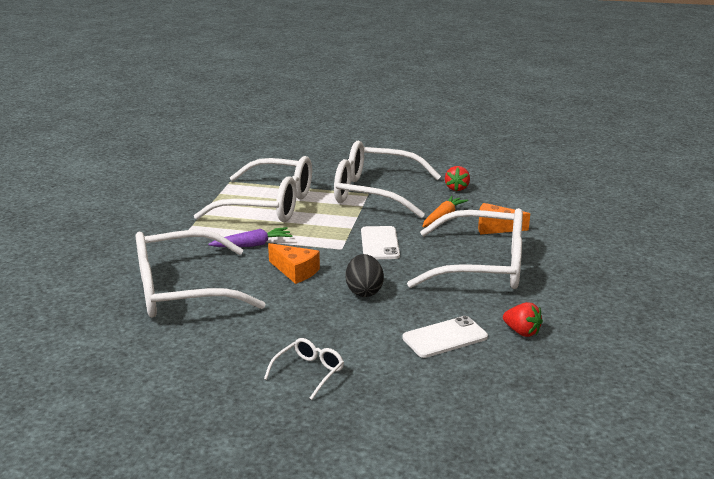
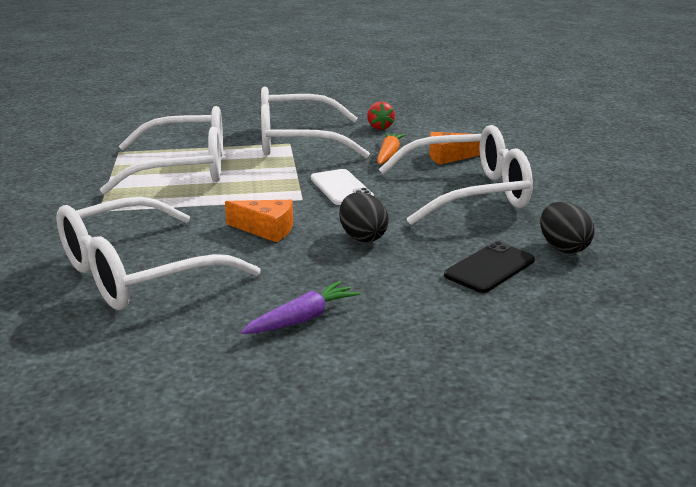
camera: 20 degrees left, 0 degrees up
(252, 245) = (194, 210): purple carrot -> purple carrot (302, 319)
(309, 372) = (368, 335): white glasses -> none
(445, 337) = (490, 268): white phone -> black phone
(522, 332) = (563, 248): red strawberry -> black egg

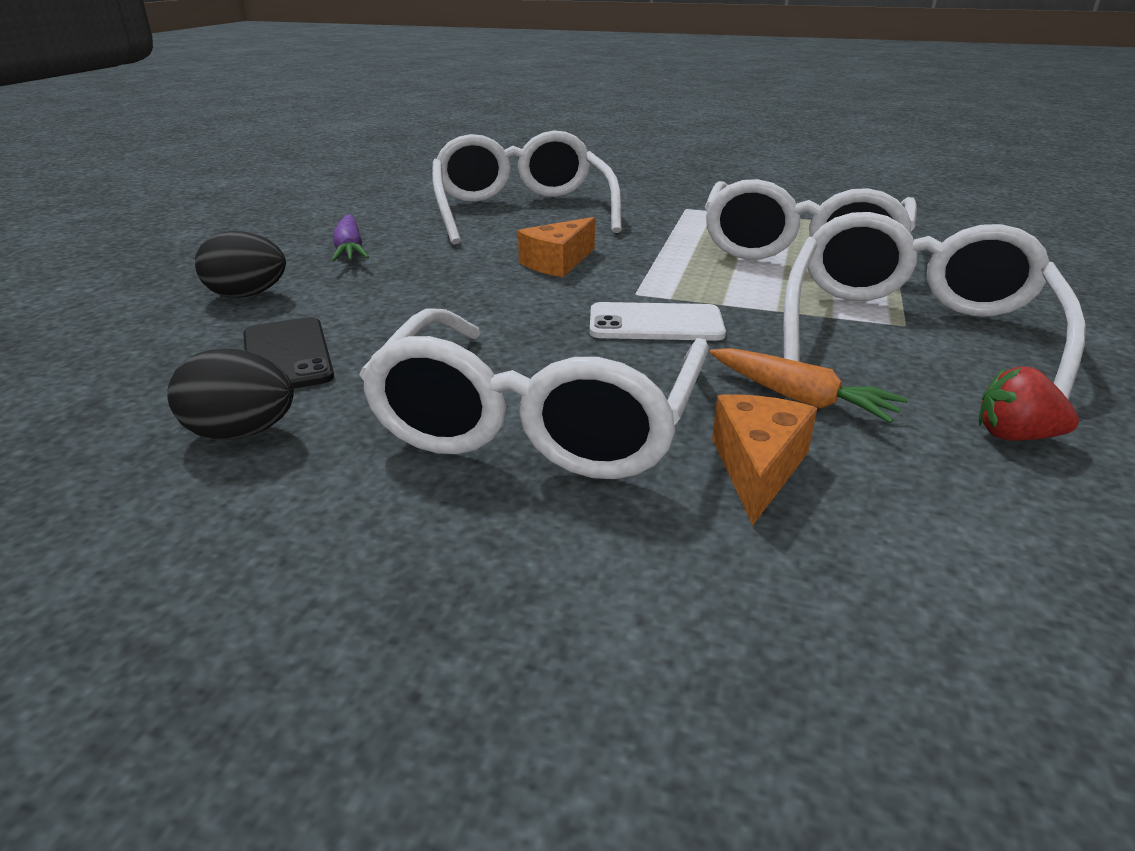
camera: 115 degrees right, 5 degrees up
(362, 237) = (475, 304): black egg -> black egg (247, 295)

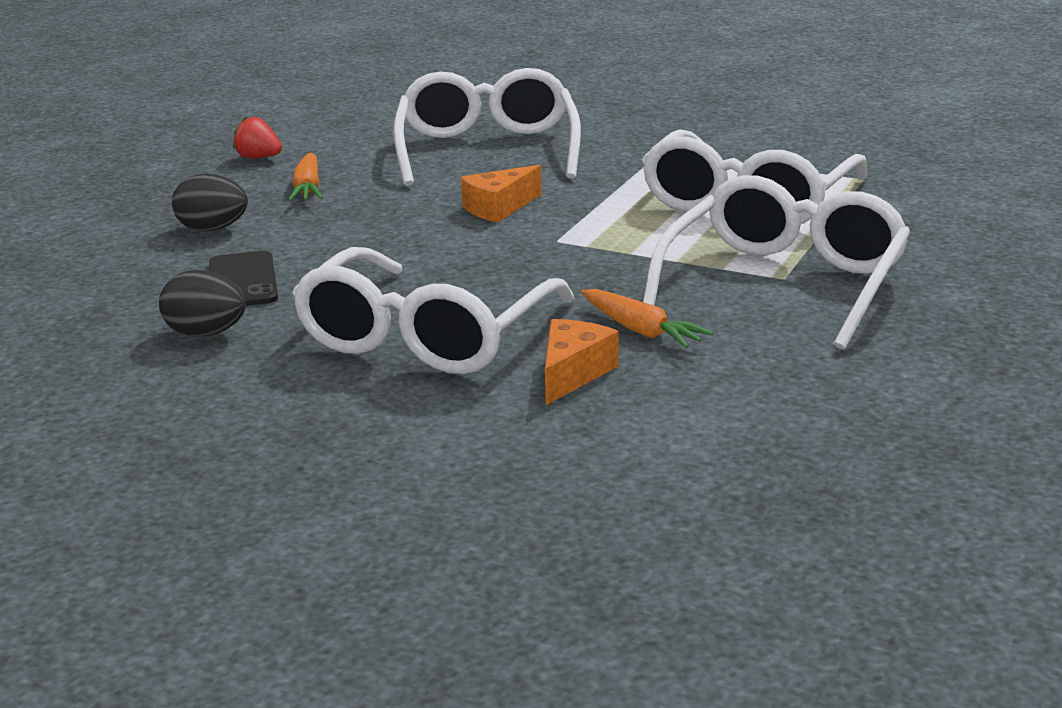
camera: 10 degrees right, 5 degrees down
(350, 250) = (308, 188): purple carrot -> orange carrot
(655, 323) = (559, 268): white phone -> none
(1015, 436) = (789, 364): red strawberry -> red strawberry (258, 158)

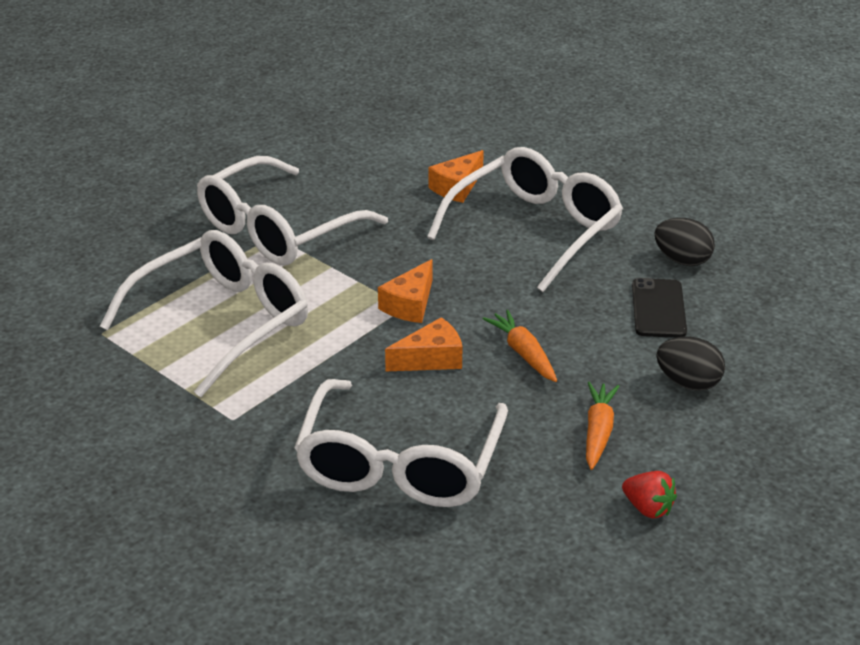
camera: 165 degrees left, 10 degrees up
(551, 242) = (410, 304): none -> orange cheese
(641, 330) = (398, 210): orange carrot -> orange carrot (523, 353)

